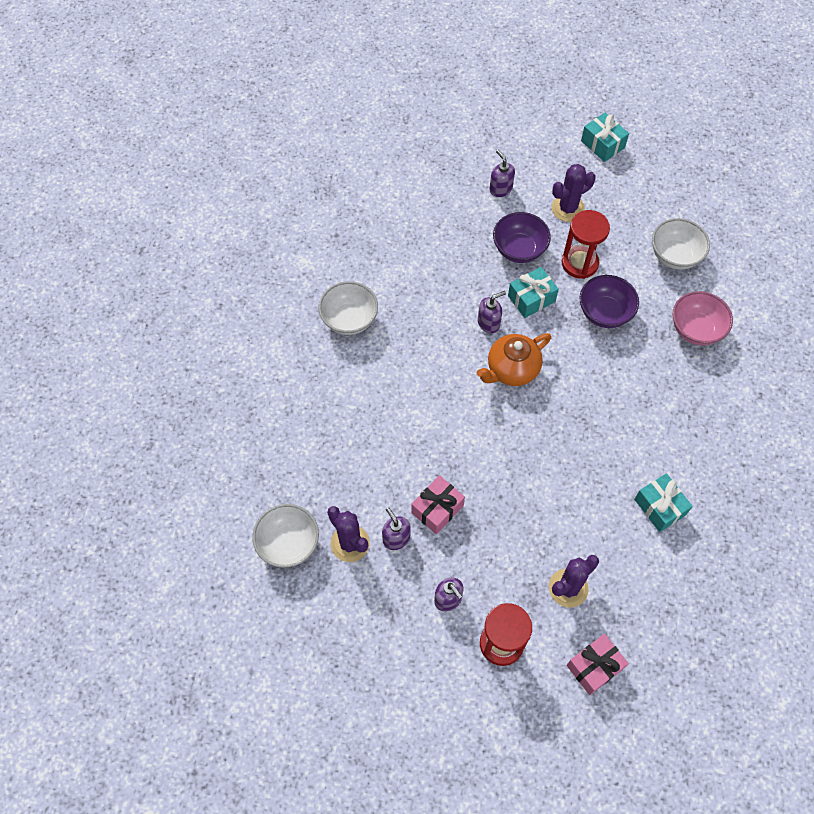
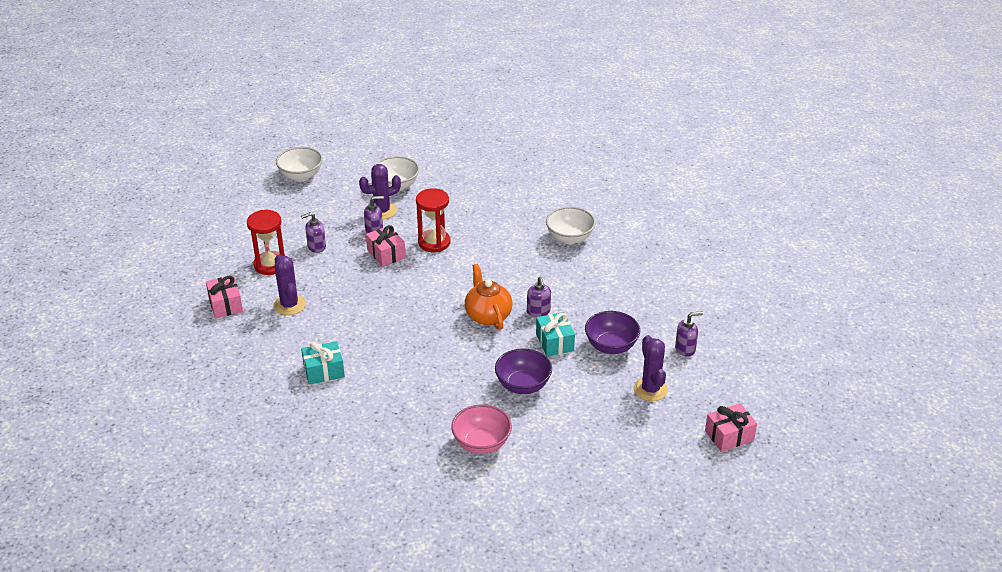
camera: 105 degrees right, 25 degrees down
(579, 263) = (583, 382): red hourglass -> red hourglass (434, 242)
(602, 144) = (729, 435): turquoise gift -> pink gift
(675, 256) = (571, 453): white bowl -> white bowl (301, 176)

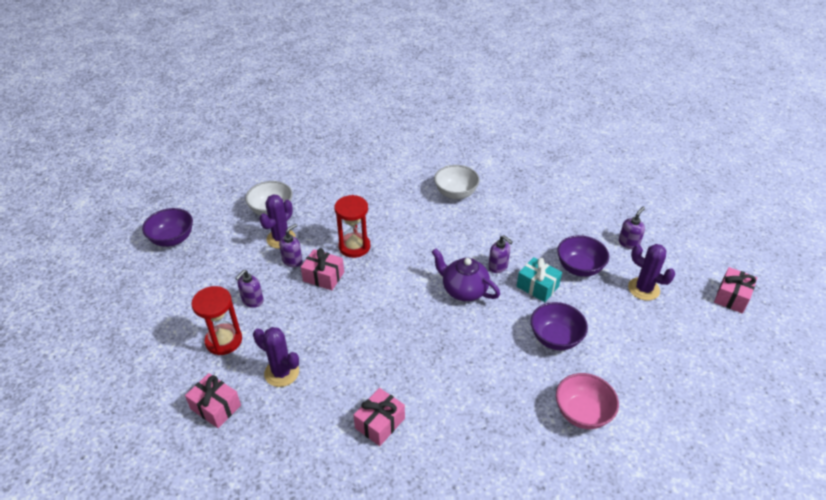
camera: 35 degrees left, 5 degrees up
(301, 176) = (172, 239): white bowl -> purple bowl
(324, 371) = (380, 423): turquoise gift -> pink gift
(488, 315) = (464, 290): orange teapot -> purple teapot

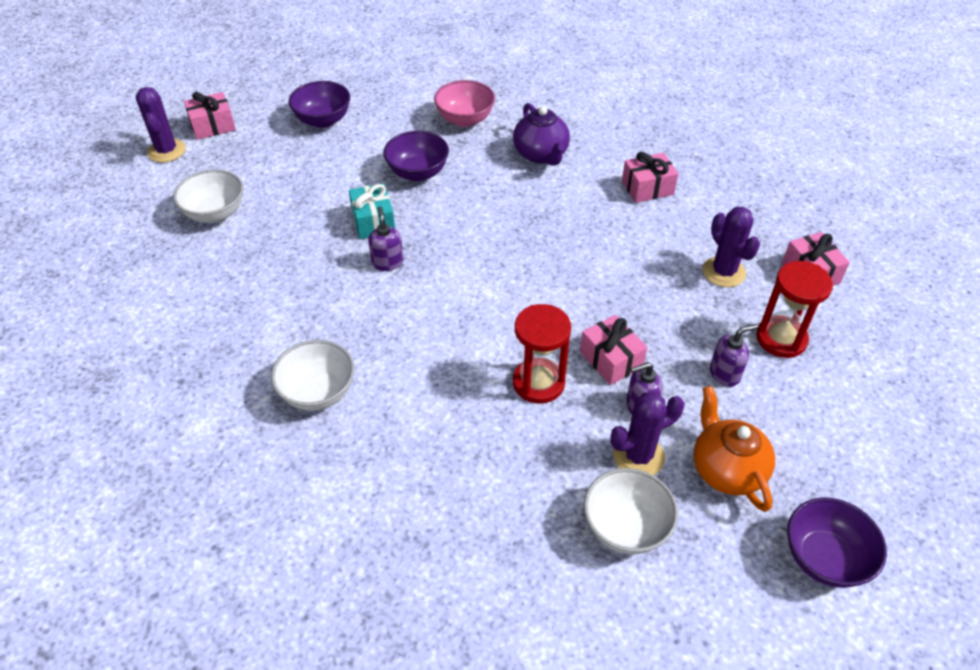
camera: 145 degrees left, 5 degrees up
(233, 253) = (726, 469): none -> orange teapot
(464, 290) = (455, 257): purple teapot -> purple teapot (541, 154)
(579, 268) = (305, 217): purple bowl -> purple bowl (323, 120)
(628, 243) = (215, 213): purple soap dispenser -> white bowl
(643, 289) = (276, 168): purple cactus -> purple cactus (166, 151)

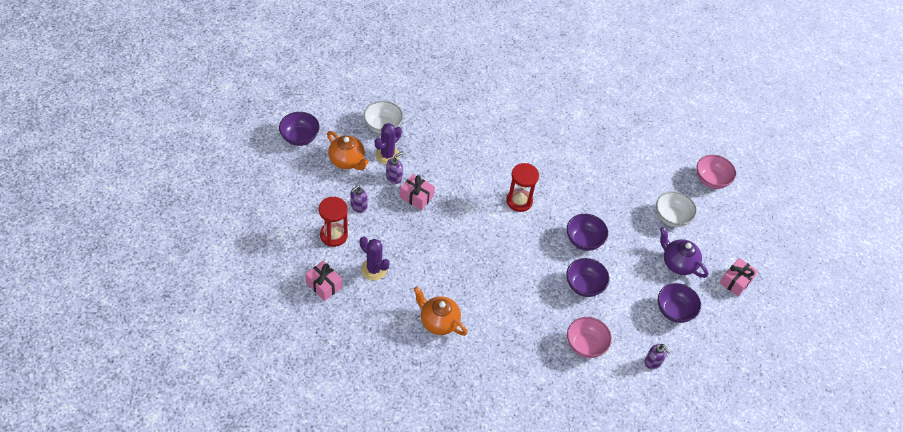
camera: 150 degrees right, 5 degrees up
(97, 243) = (711, 180): none -> pink bowl
(166, 151) = (741, 252): purple cactus -> none
(318, 392) = (541, 141): white bowl -> none
(373, 221) = (584, 240): turquoise gift -> purple bowl
(387, 262) = (557, 216): purple soap dispenser -> purple soap dispenser (653, 362)
(538, 383) = (445, 175): red hourglass -> red hourglass (519, 201)
(541, 154) = (518, 329): purple teapot -> purple teapot (678, 263)
(647, 188) = (438, 321): pink gift -> orange teapot

